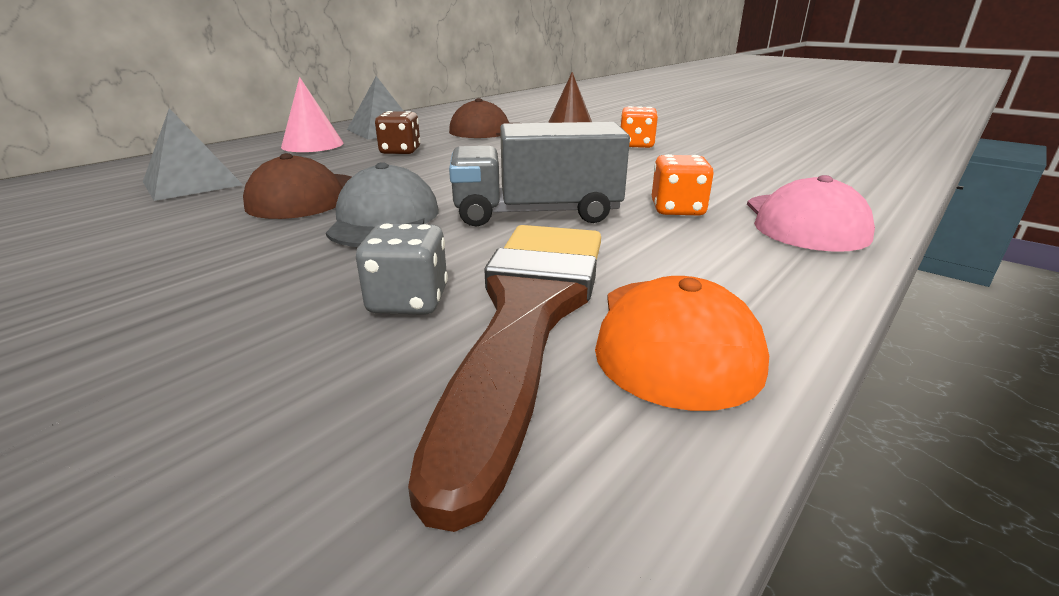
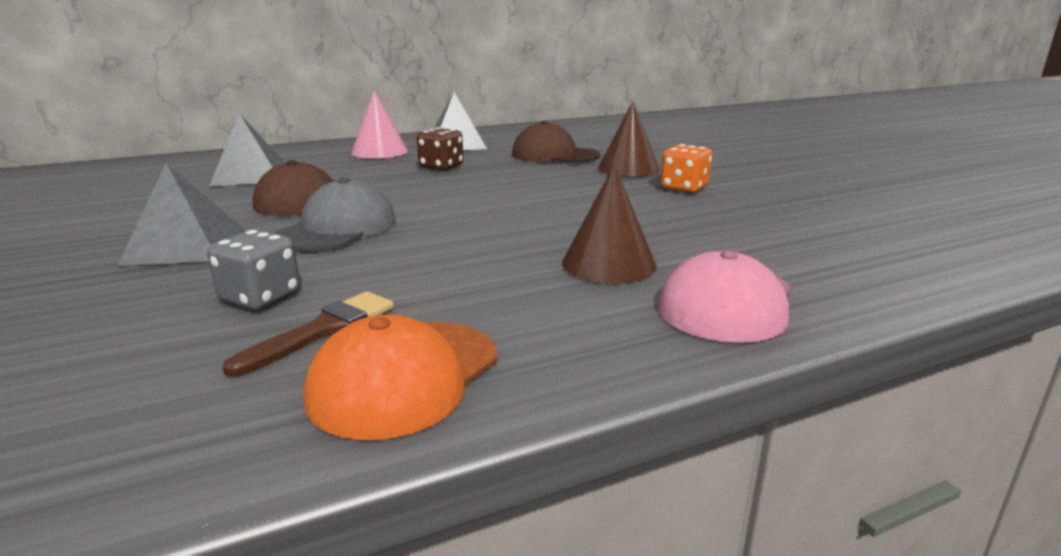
camera: 25 degrees right, 5 degrees down
(225, 266) = (185, 246): none -> grey pyramid
(527, 317) = (322, 330): brown brush -> brown brush, size x0.45
(536, 213) = (467, 244): grey truck -> none
(677, 209) = (609, 264): orange dice -> brown cone

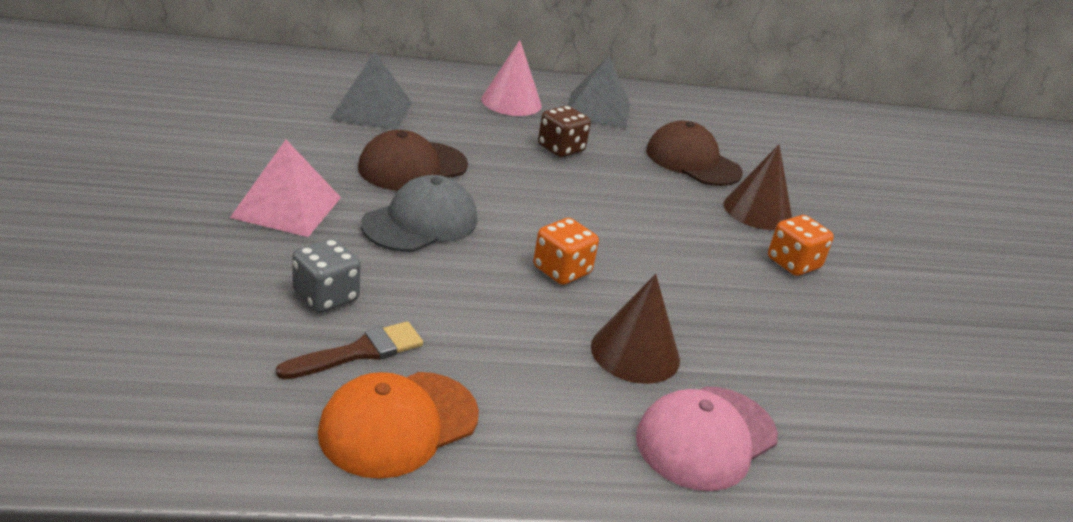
camera: 15 degrees right, 10 degrees up
(185, 246) = (287, 207): grey pyramid -> pink pyramid
(497, 230) = (562, 271): none -> orange dice

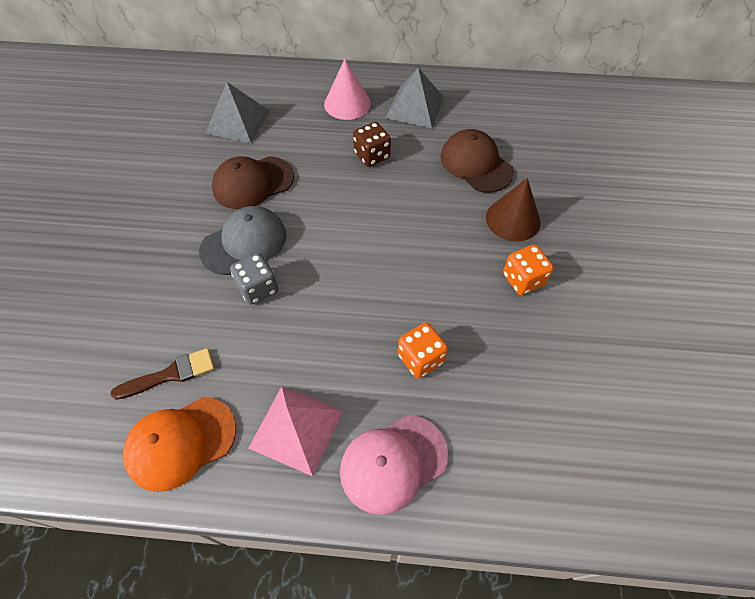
camera: 15 degrees right, 25 degrees up
(287, 207) = (154, 230): pink pyramid -> pink pyramid (296, 429)
(326, 296) = (160, 320): grey dice -> grey dice (258, 288)
(562, 271) = (335, 291): orange dice -> orange dice (420, 358)
(635, 352) = (365, 376): brown cone -> none

